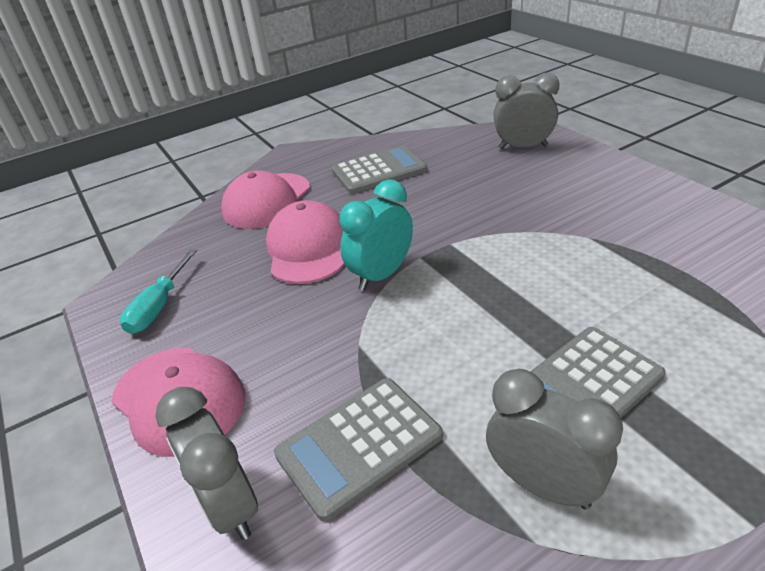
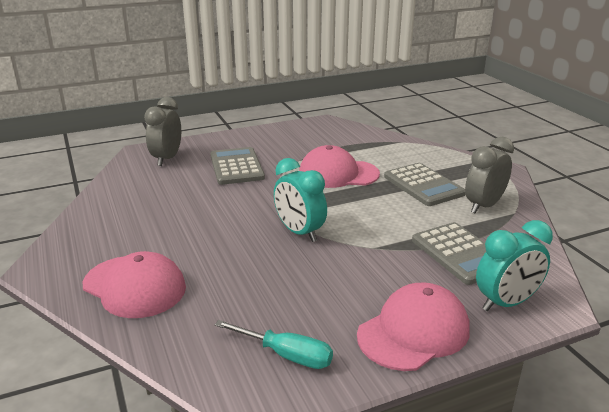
camera: 85 degrees left, 10 degrees down
(229, 505) = (506, 303): grey clock -> turquoise clock
(308, 248) = (241, 264): pink cap -> pink cap (338, 174)
(379, 171) = (138, 220): grey calculator -> grey calculator (236, 167)

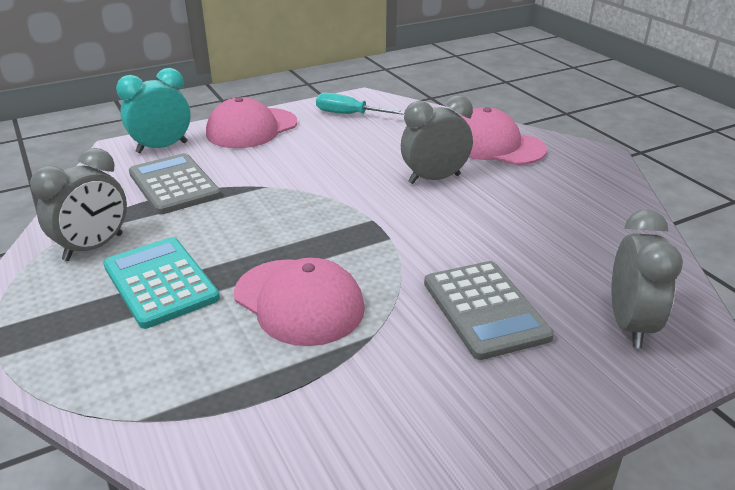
camera: 175 degrees right, 5 degrees up
(222, 248) = (434, 179): none -> grey clock
(299, 232) = (352, 199): turquoise clock -> none
(338, 174) = (299, 301): pink cap -> pink cap turned 45 degrees clockwise
(423, 185) = (160, 282): grey calculator -> turquoise calculator

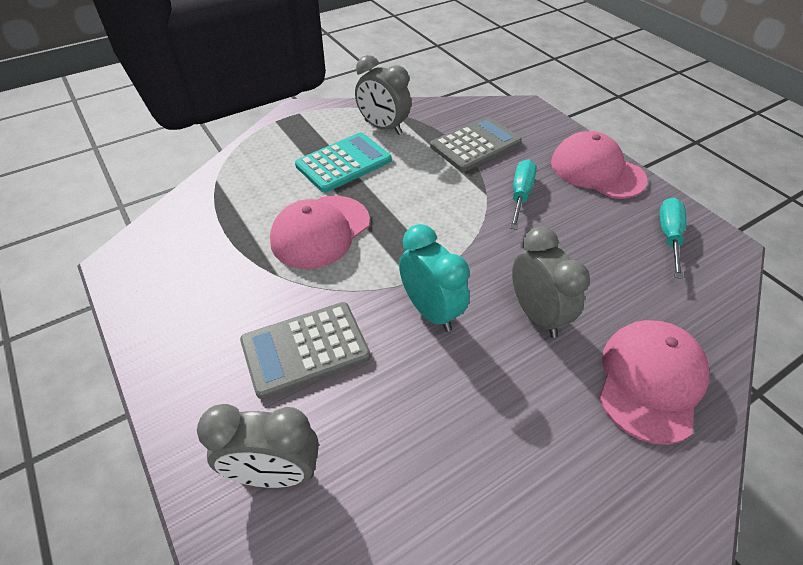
camera: 85 degrees right, 15 degrees up
(162, 147) = (536, 127): turquoise clock -> turquoise clock (430, 311)
(274, 168) = (520, 195): none -> turquoise screwdriver

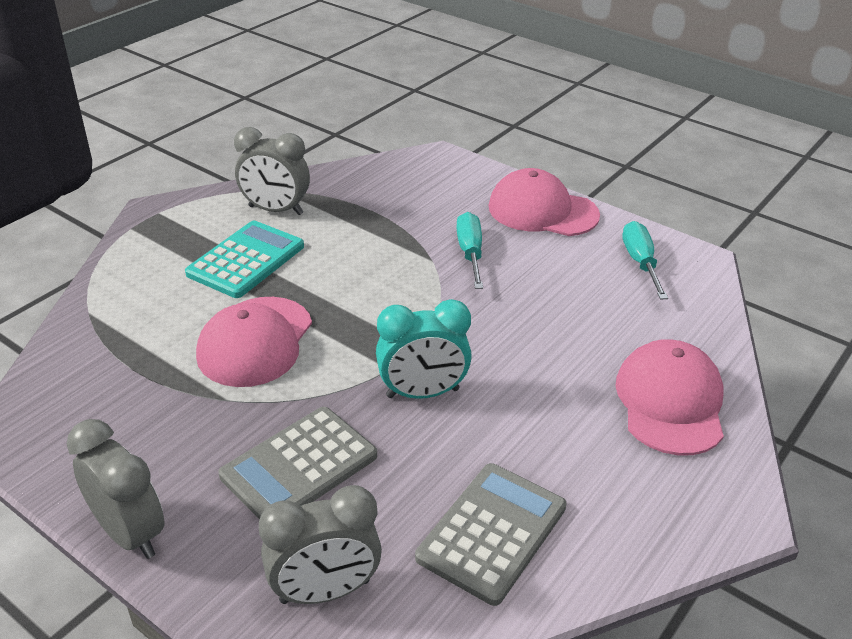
camera: 20 degrees left, 10 degrees down
(430, 311) = (422, 393): turquoise clock -> turquoise clock turned 135 degrees clockwise
(475, 145) = (396, 209): grey calculator -> grey calculator (492, 532)
(537, 315) = (537, 369): grey clock -> grey clock (130, 533)

